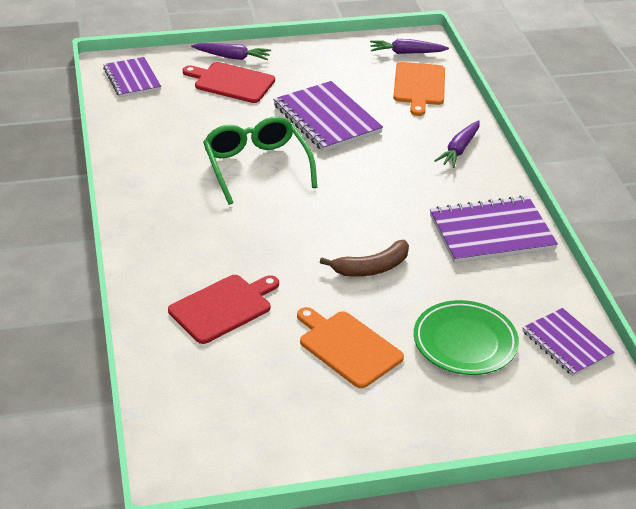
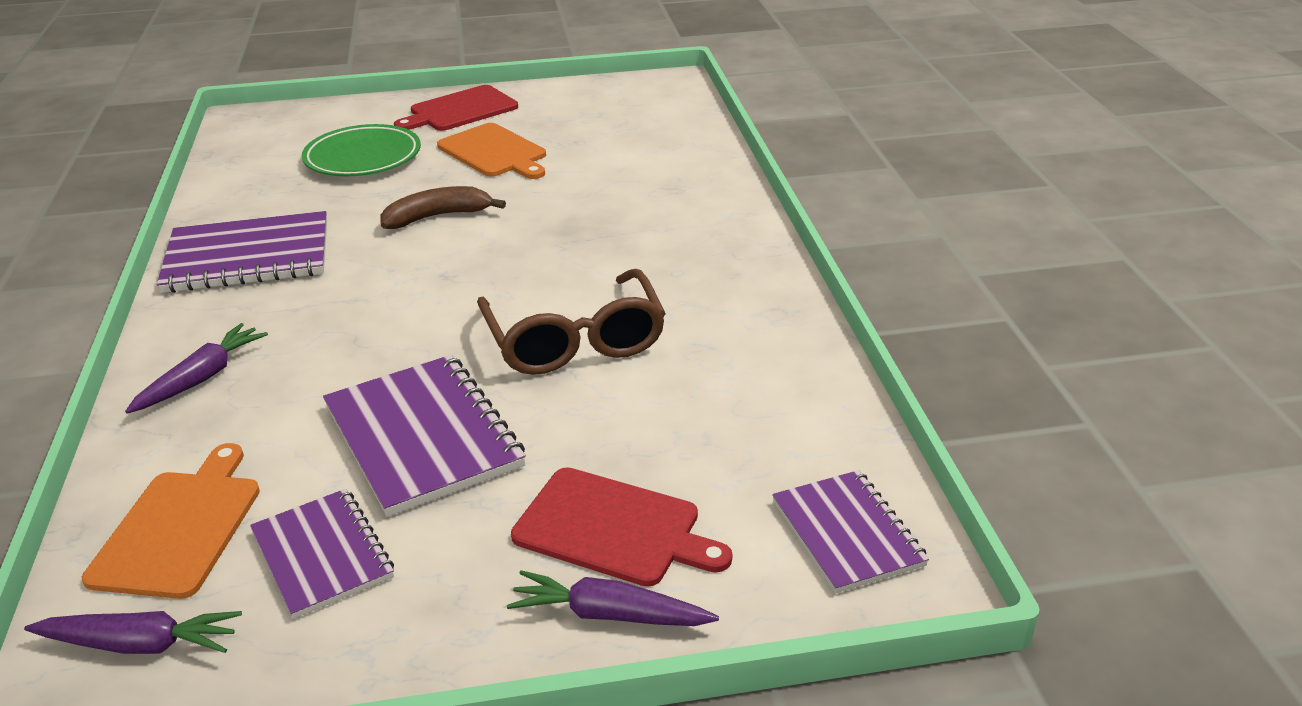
camera: 175 degrees left, 5 degrees down
(223, 307) = (631, 179): red cutting board -> red cutting board (460, 110)
(256, 166) = (575, 341): green glasses -> brown glasses
(566, 344) = (250, 158): purple notebook -> purple notebook (322, 555)

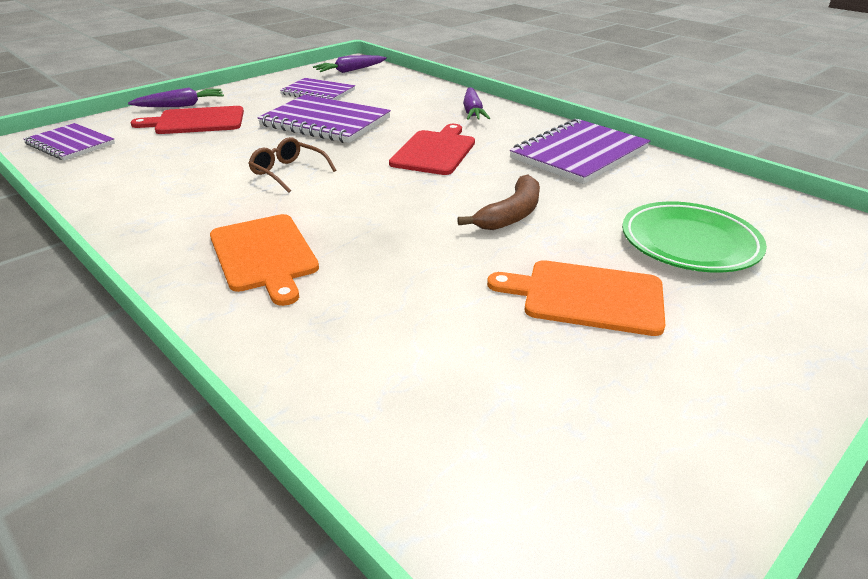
camera: 145 degrees right, 0 degrees up
(179, 528) = (386, 85): orange cutting board -> orange cutting board (264, 255)
(460, 110) = (752, 349): red cutting board -> red cutting board (434, 151)
(575, 341) = (288, 172): brown glasses -> brown glasses, size x0.55

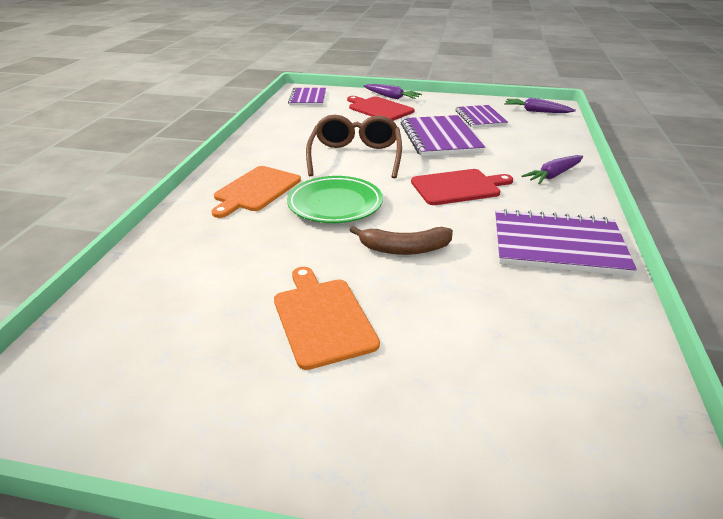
camera: 55 degrees right, 0 degrees up
(288, 172) = (355, 157): brown glasses -> brown glasses, size x1.81
(689, 243) = (468, 350): green plate -> green plate (335, 204)

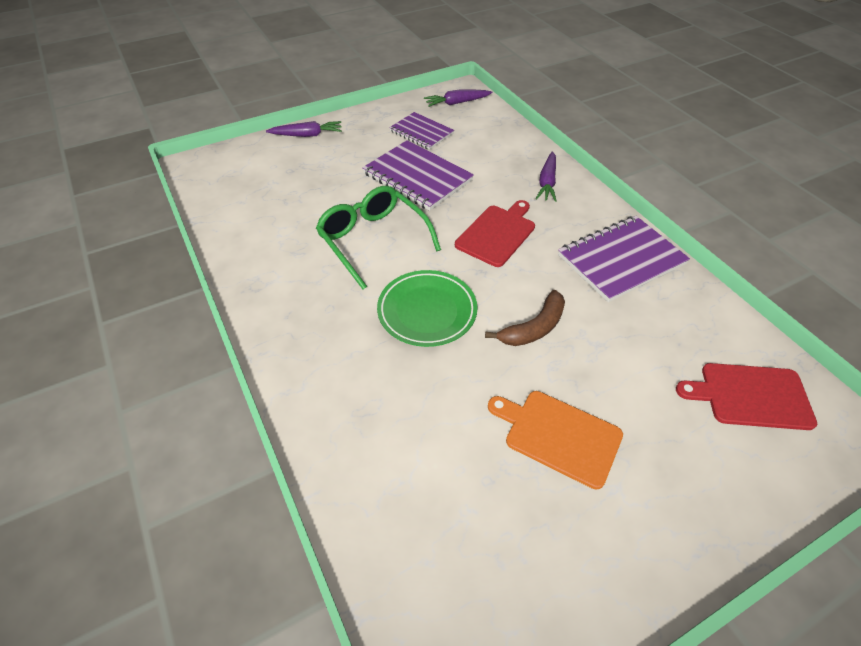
camera: 40 degrees left, 15 degrees up
(256, 190) = (335, 336): orange cutting board -> none
(308, 98) = (219, 174): purple notebook -> none
(355, 157) = (373, 240): brown glasses -> green glasses
(379, 109) = (315, 159): red cutting board -> red cutting board (751, 396)

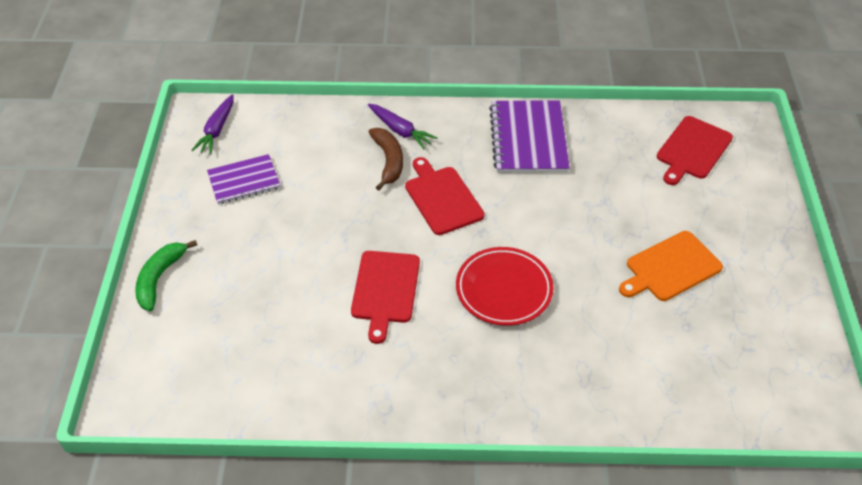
camera: 60 degrees left, 0 degrees up
(307, 135) = (159, 278): purple carrot -> green banana
(373, 240) = (385, 290): green glasses -> red cutting board
(417, 177) = (316, 217): purple notebook -> none
(427, 311) = (504, 289): green plate -> red plate
(534, 328) = (565, 229): brown banana -> brown banana (388, 161)

